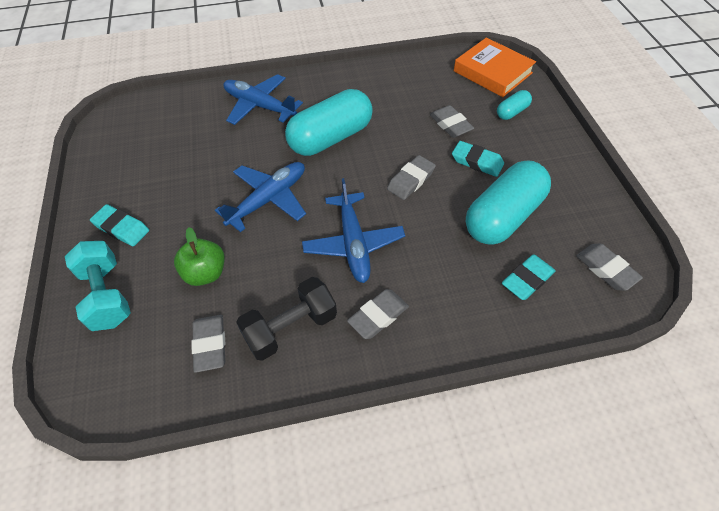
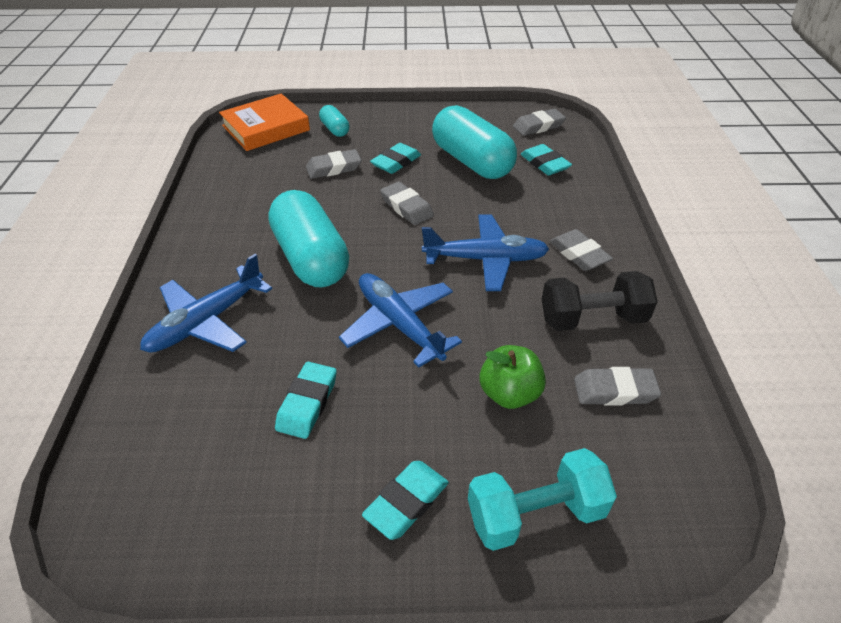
camera: 80 degrees left, 10 degrees down
(195, 167) = (307, 403): none -> turquoise eraser
(290, 328) = (592, 319): black dumbbell -> black dumbbell turned 75 degrees counterclockwise

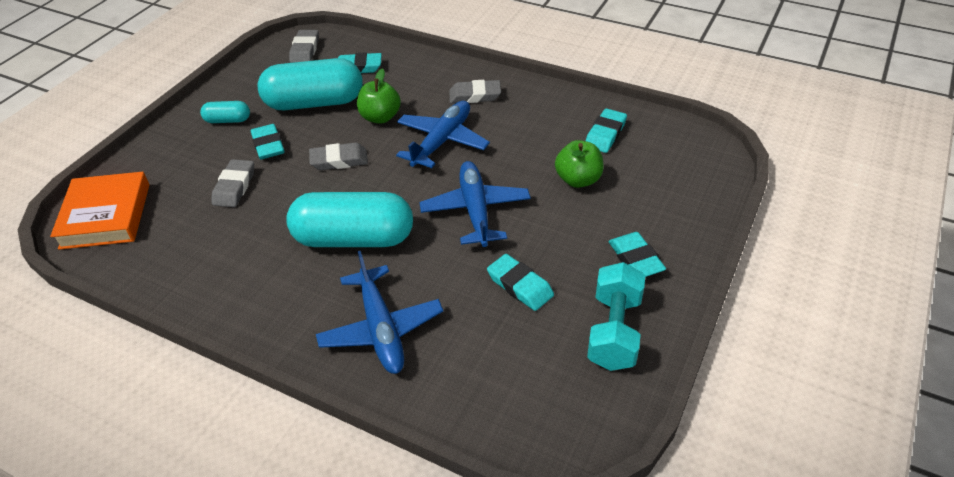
camera: 60 degrees left, 0 degrees up
(335, 129) = (169, 167): turquoise capsule -> turquoise capsule (228, 120)
(399, 324) = (475, 210): blue plane -> blue plane turned 90 degrees clockwise
(486, 206) = (380, 117): none -> green apple
(535, 514) = (674, 205): turquoise dumbbell -> turquoise dumbbell (614, 331)
(592, 319) = (540, 117): black dumbbell -> none
(614, 390) = (605, 134): grey eraser -> turquoise eraser

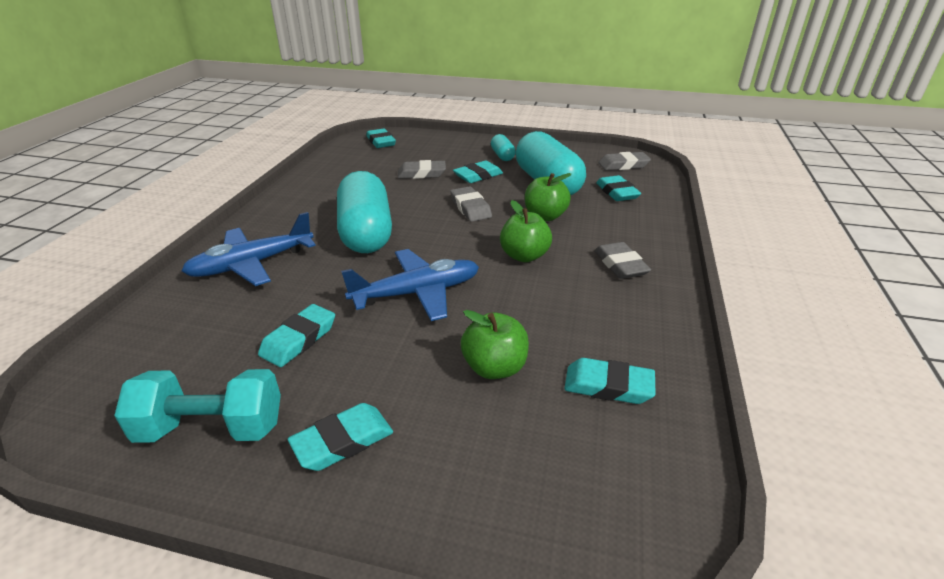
camera: 75 degrees right, 10 degrees down
(106, 216) = (381, 142): orange book -> turquoise eraser
(442, 141) = (524, 256): blue plane -> green apple

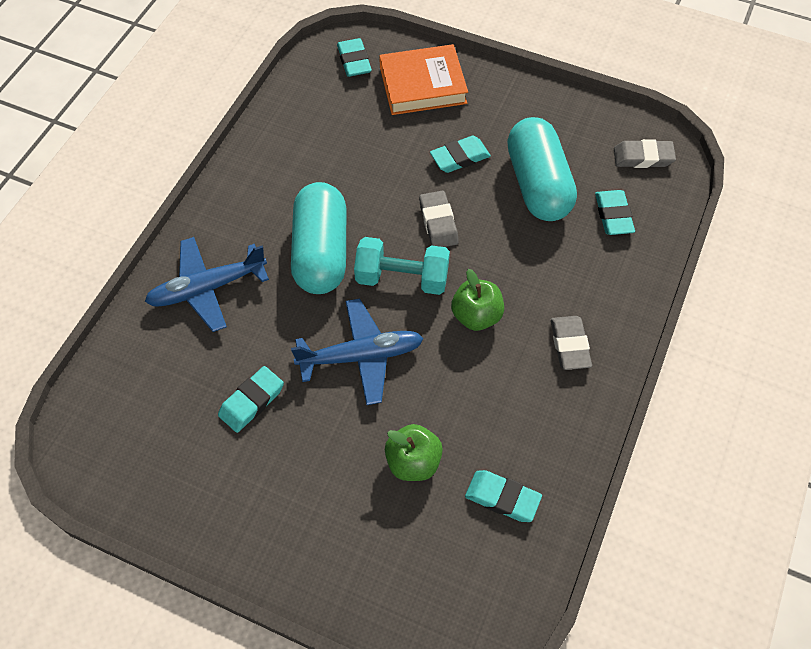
camera: 10 degrees right, 25 degrees up
(212, 428) = (186, 488): turquoise dumbbell -> turquoise dumbbell (402, 278)
(343, 441) = (283, 517): turquoise eraser -> none
(422, 174) = (394, 143): grey eraser -> none
(437, 148) = (422, 85): none -> orange book
(502, 156) = (499, 115): turquoise capsule -> none
(545, 216) = (516, 250): green apple -> none

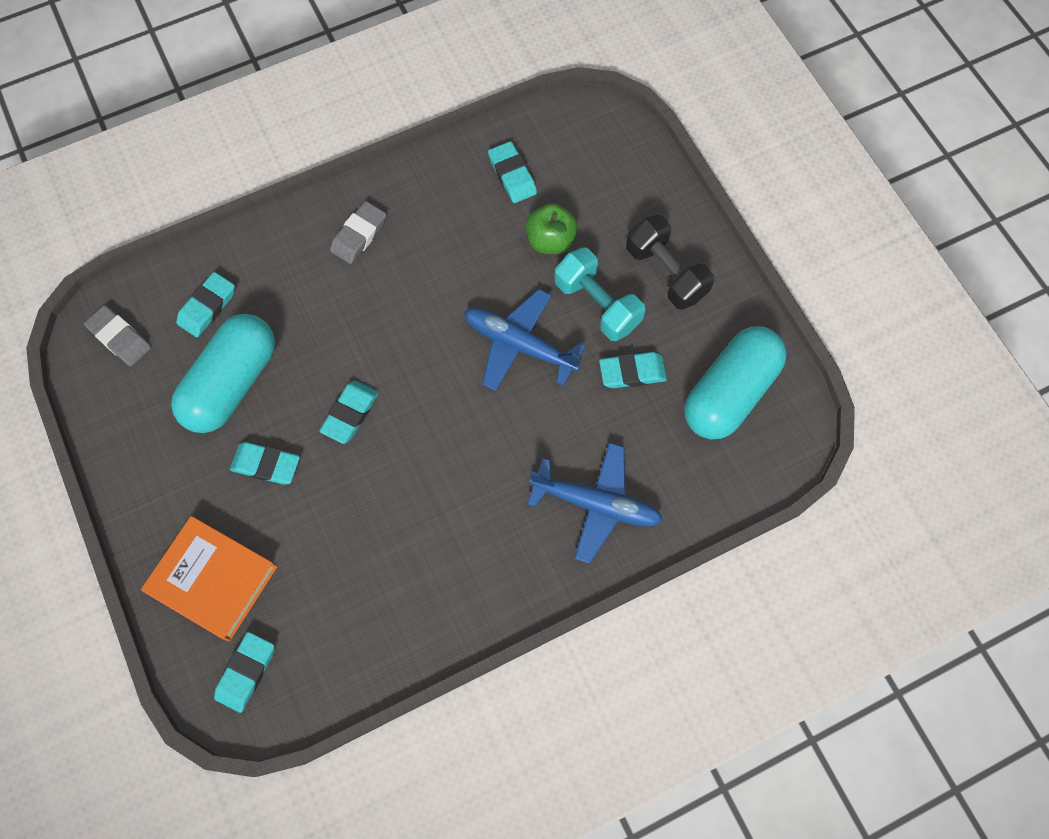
camera: 140 degrees left, 10 degrees up
(287, 511) = (666, 273): none -> black dumbbell
(321, 252) = (473, 464): turquoise capsule -> turquoise capsule (729, 392)
(402, 278) = (428, 386): turquoise dumbbell -> turquoise dumbbell (597, 304)
(438, 222) = (350, 414): grey eraser -> turquoise eraser
(476, 316) = (402, 309): green apple -> none

